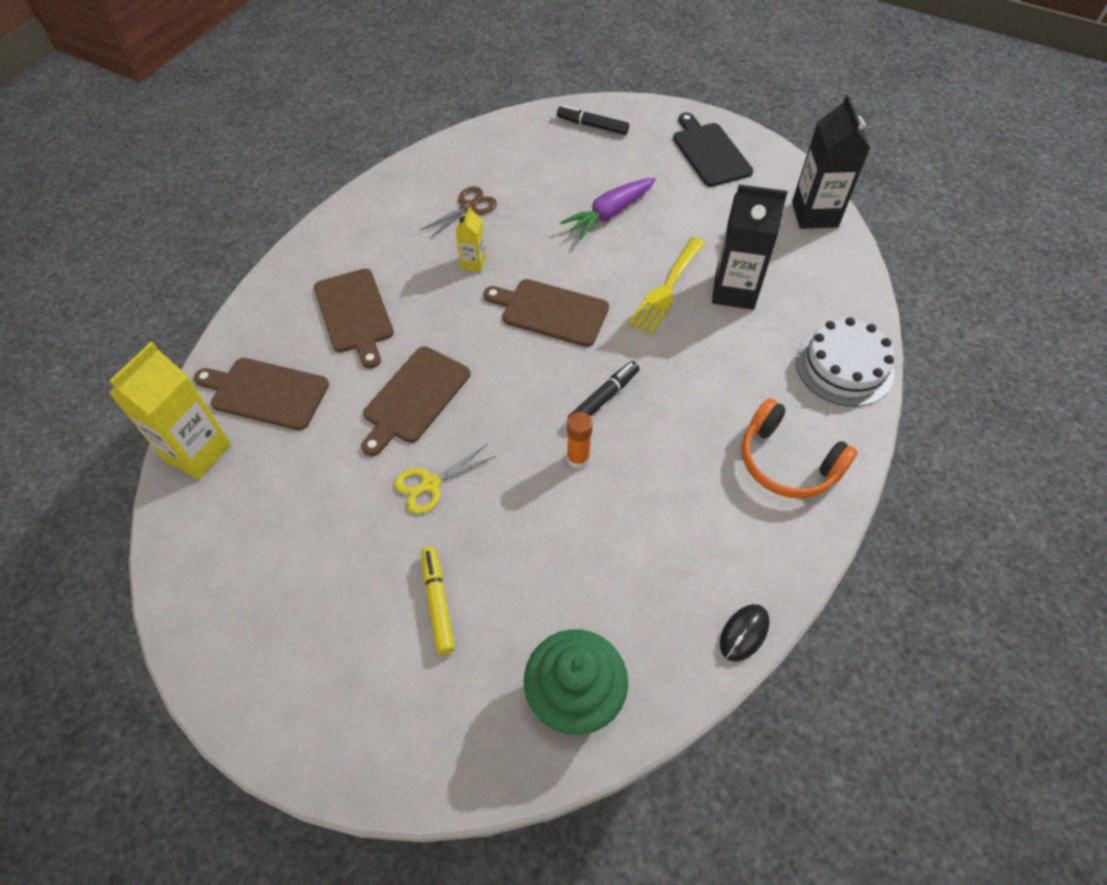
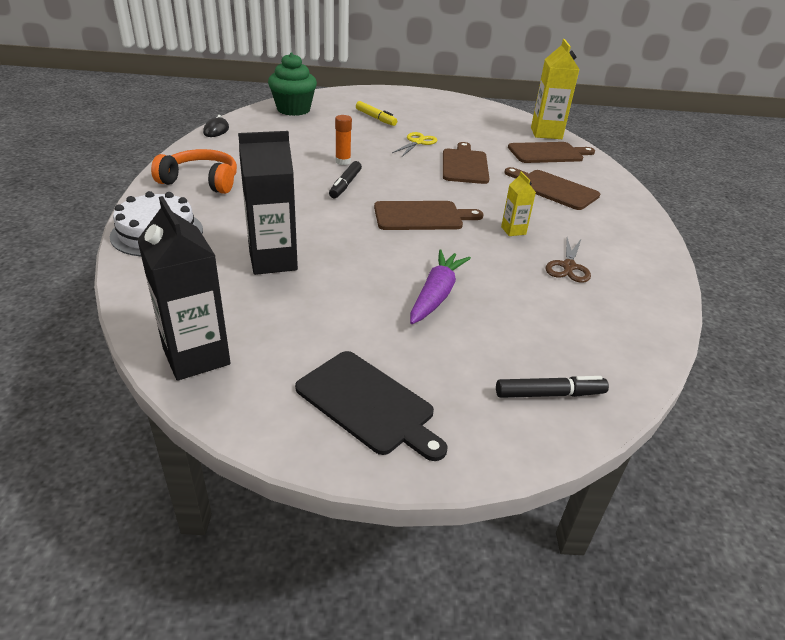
camera: 150 degrees right, 20 degrees down
(666, 289) = (338, 249): yellow fork -> none

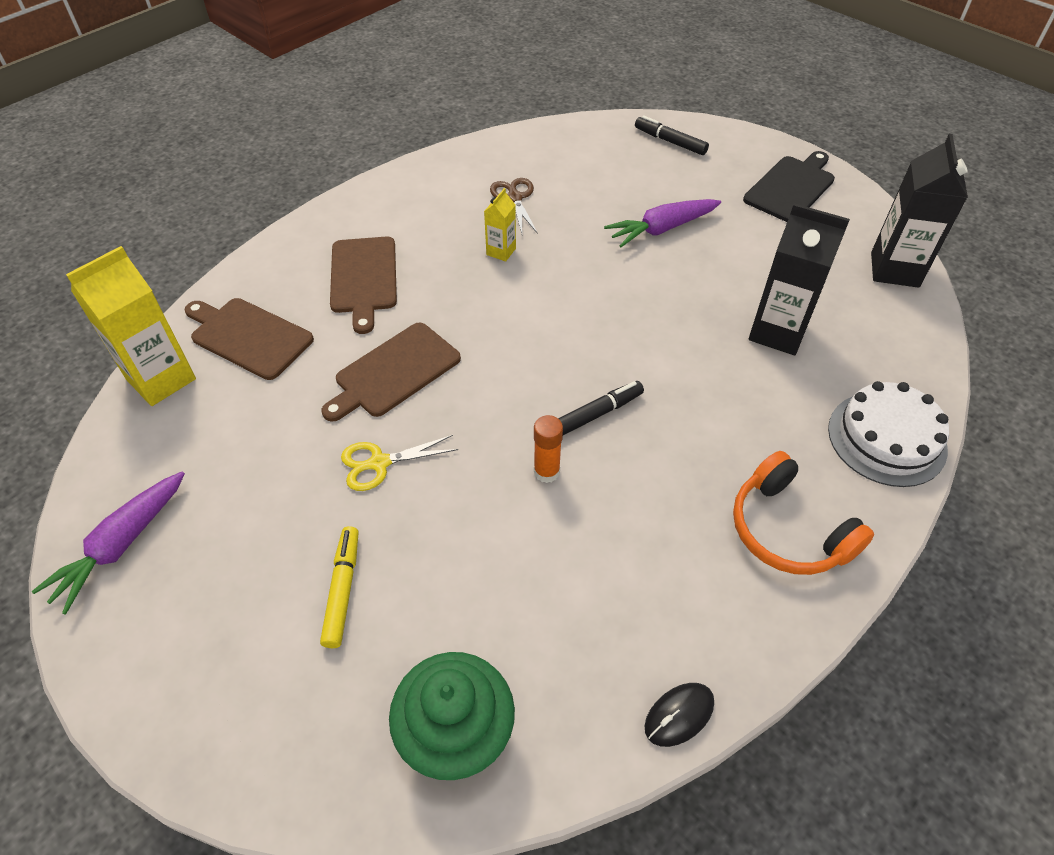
camera: 135 degrees left, 15 degrees up
(368, 404) = (791, 187): black cutting board -> black cutting board turned 45 degrees clockwise
(422, 216) = (566, 315): brown cutting board -> none
(464, 105) = (121, 545): none -> purple carrot
(568, 266) = (515, 198): brown scissors -> brown scissors turned 75 degrees counterclockwise

